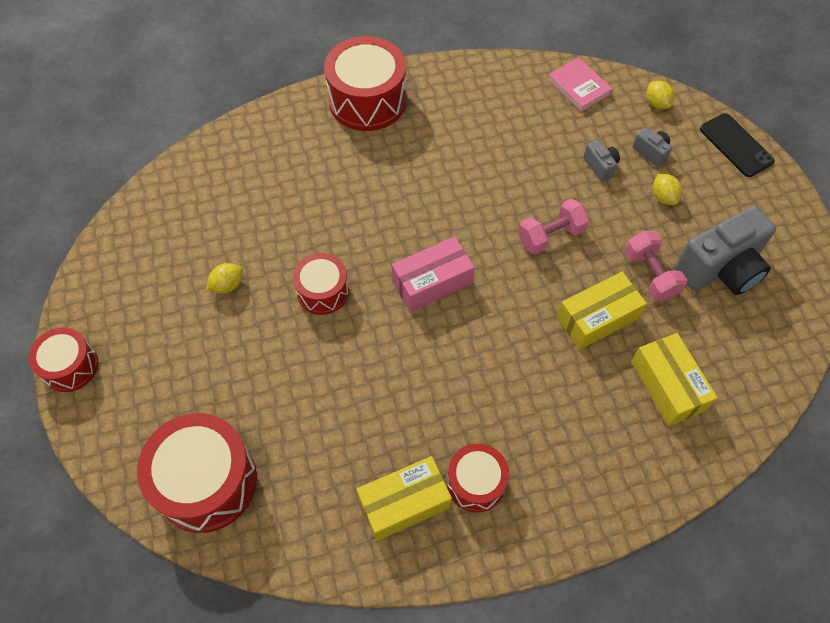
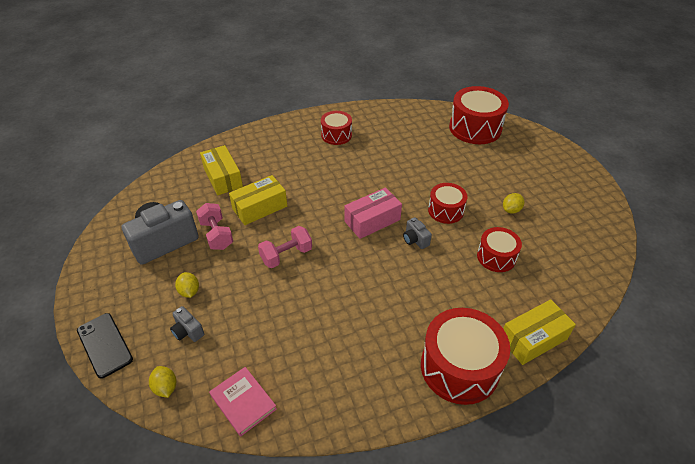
camera: 175 degrees right, 15 degrees down
(70, 366) = (580, 165): red drum -> red drum (496, 257)
(404, 503) = (372, 127): yellow box -> yellow box (533, 339)
(600, 166) = (237, 314): grey camera -> grey camera (415, 240)

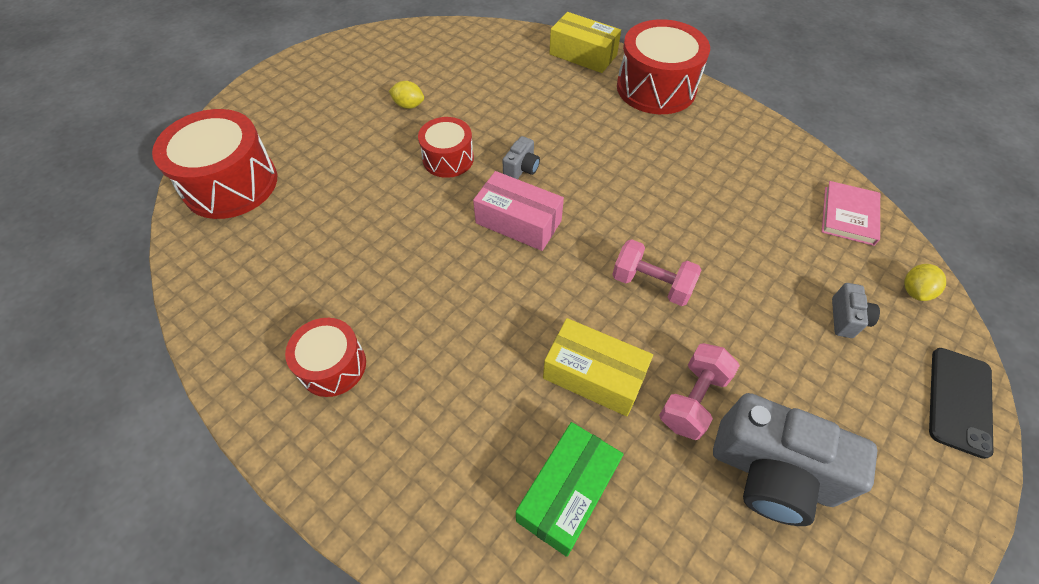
camera: 120 degrees left, 10 degrees up
(189, 291) = (804, 360): yellow lemon -> none
(223, 177) = (567, 493): yellow box -> green box
(496, 257) = (497, 99): red drum -> none

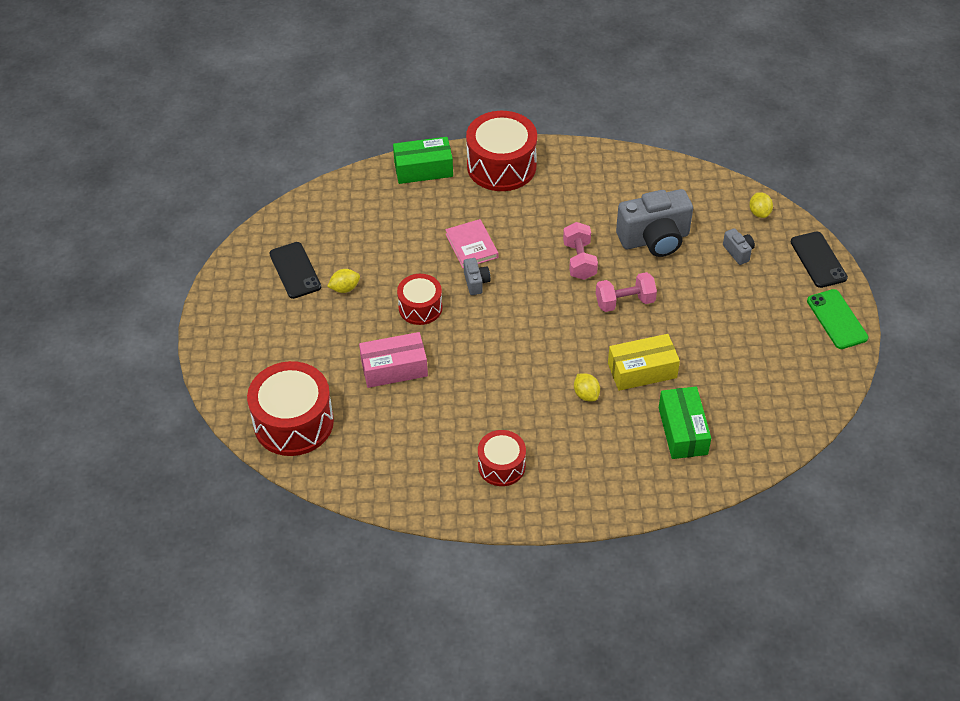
camera: 40 degrees left, 5 degrees down
(390, 70) = (295, 270): none -> black phone
(503, 355) = (586, 394): none -> yellow lemon
(518, 222) = (512, 317): pink box -> pink box (394, 368)
(583, 54) = (423, 169): yellow box -> green box
(692, 399) = (700, 347): pink dumbbell -> pink dumbbell (579, 260)
(771, 473) = (763, 354): grey camera -> grey camera (654, 239)
(848, 215) = (693, 187): pink book -> pink book (471, 246)
(928, 505) = (837, 319): none -> green phone

